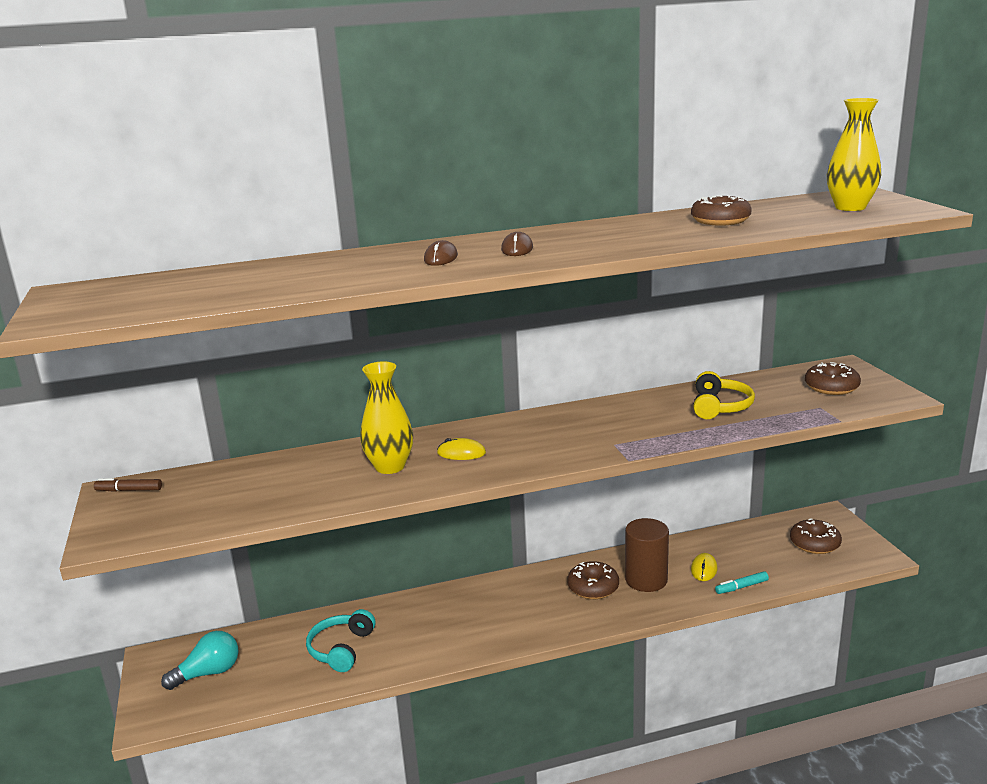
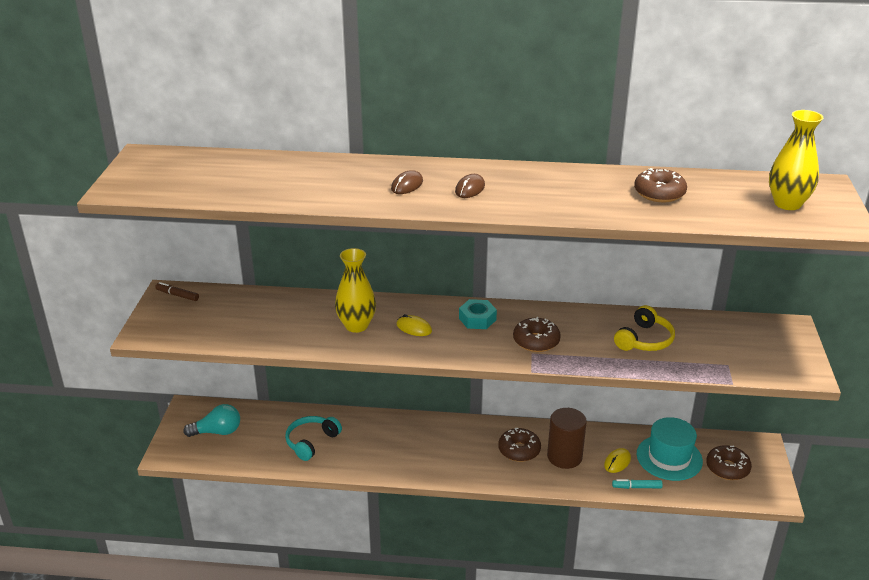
camera: 20 degrees right, 10 degrees up
(527, 429) = (477, 319): none -> turquoise nut
(752, 550) = (669, 457): none -> turquoise hat
(831, 387) = (757, 346): brown donut -> brown donut (536, 341)

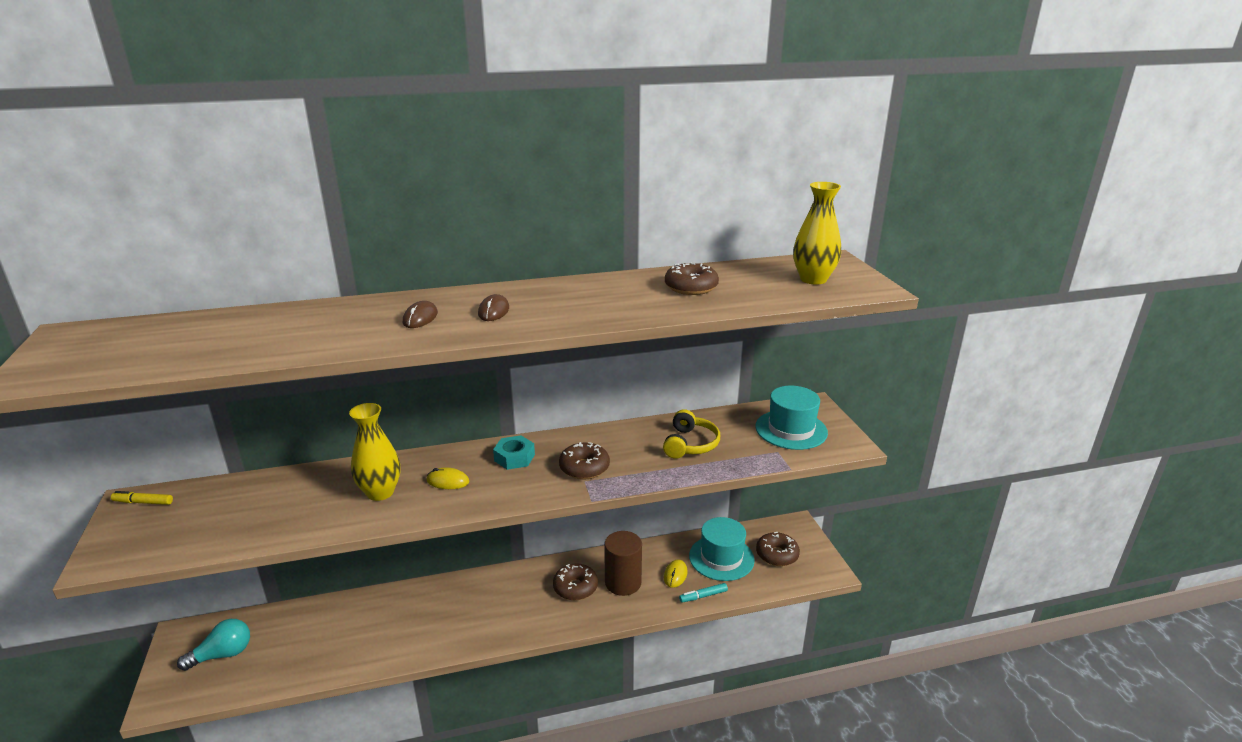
camera: 20 degrees left, 5 degrees down
(177, 295) = (143, 502): brown marker -> yellow marker
(311, 442) = (343, 637): turquoise headphones -> none
(753, 346) = (791, 430): none -> turquoise hat

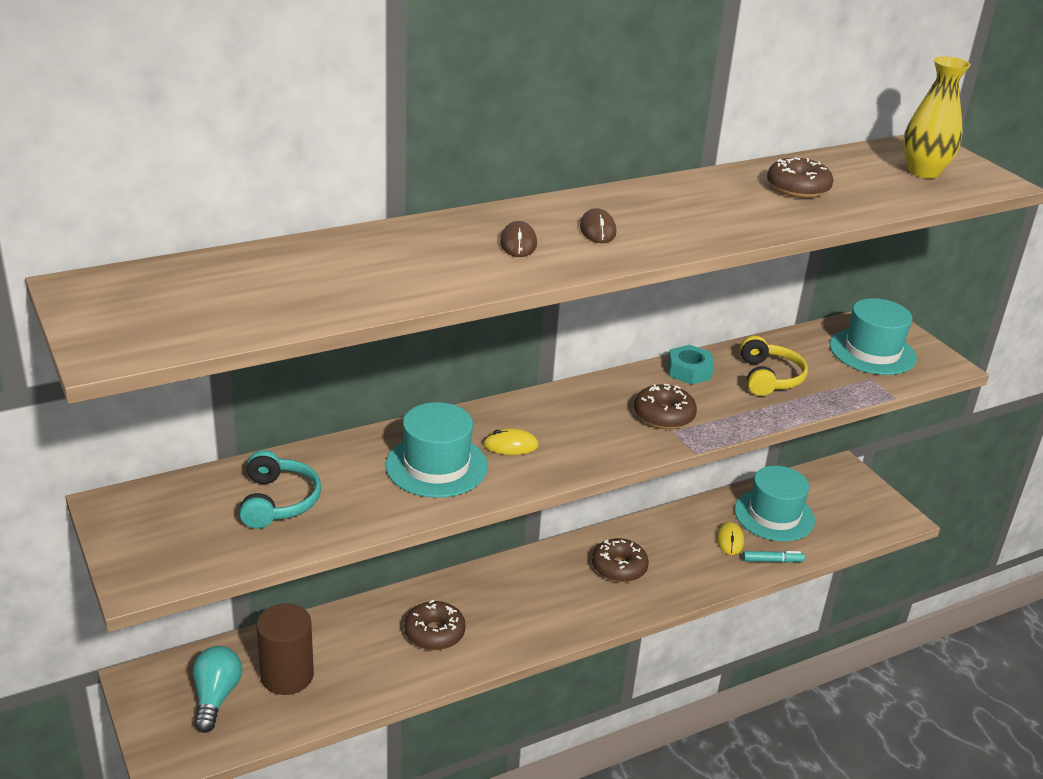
camera: 15 degrees left, 5 degrees up
(143, 502) = (134, 506): yellow marker -> none
(223, 654) = (216, 697): turquoise light bulb -> turquoise light bulb turned 45 degrees counterclockwise
(244, 509) = (278, 501): none -> turquoise headphones
(380, 492) = (436, 466): yellow vase -> turquoise hat
(514, 458) = (572, 410): turquoise nut -> turquoise nut (689, 371)
(623, 583) = (673, 556): brown cylinder -> brown cylinder (287, 676)
(703, 596) = (772, 561): turquoise marker -> turquoise marker turned 150 degrees counterclockwise
(777, 555) = (835, 505): brown donut -> brown donut (434, 633)

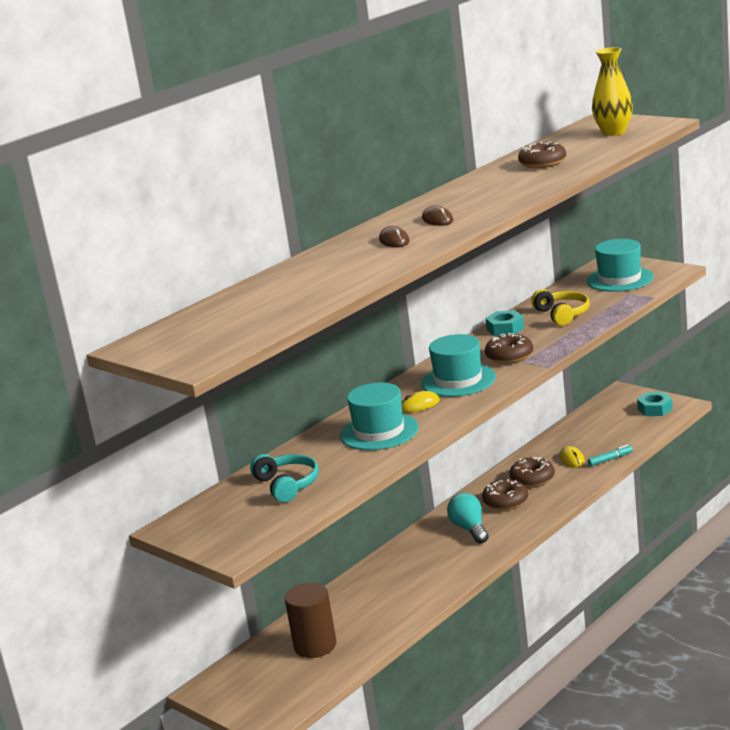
camera: 15 degrees left, 10 degrees down
(216, 697) = (272, 676): turquoise light bulb -> turquoise light bulb (469, 529)
(434, 633) = (403, 584): brown donut -> brown donut (532, 479)
(774, 515) = (592, 434): turquoise hat -> turquoise hat (458, 380)
(867, 510) = (655, 409): none -> turquoise nut

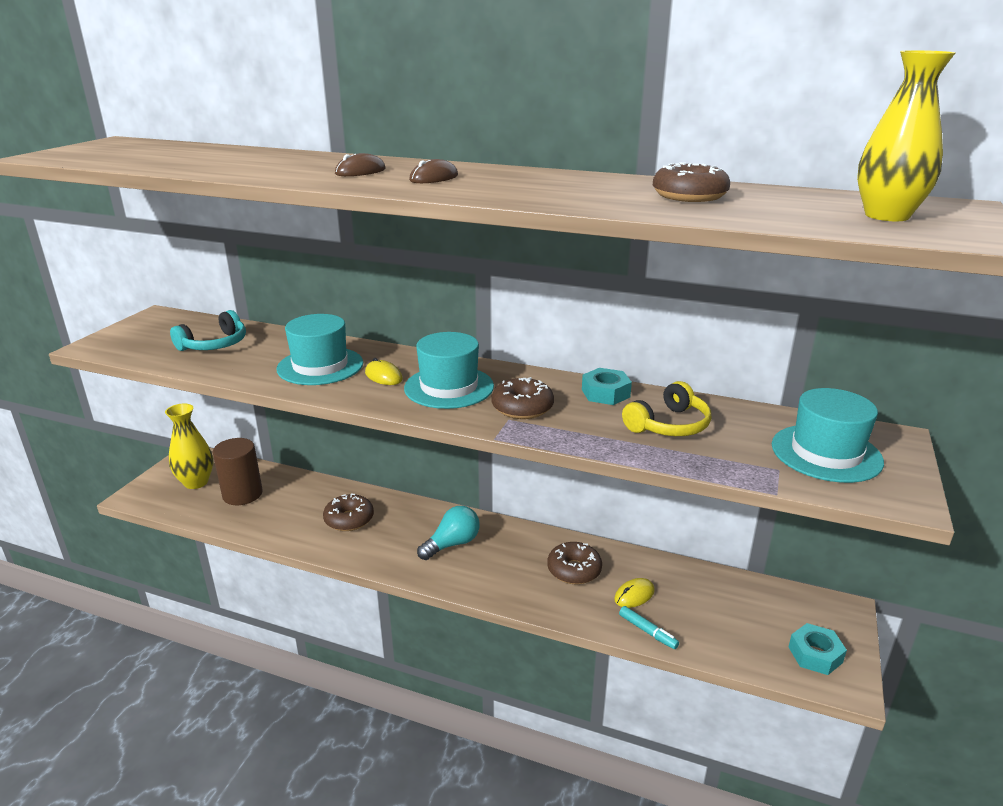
camera: 65 degrees right, 5 degrees up
(269, 679) = (196, 482): none -> yellow vase
(505, 501) = (516, 559): brown donut -> brown donut (349, 519)

